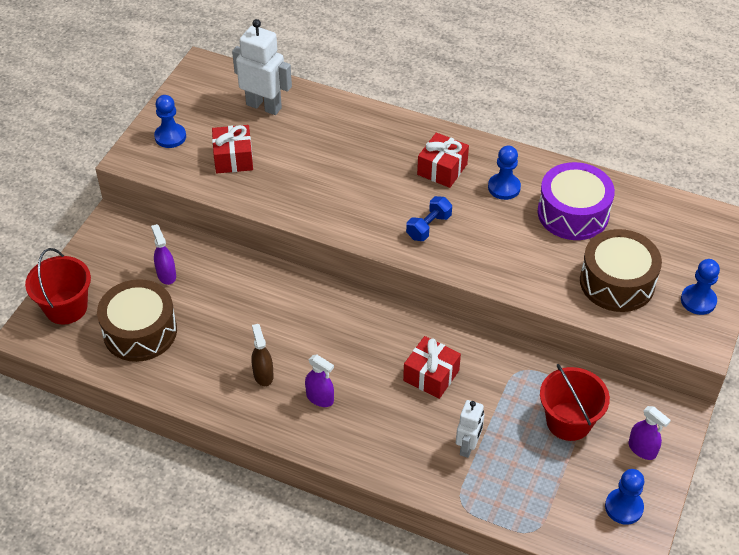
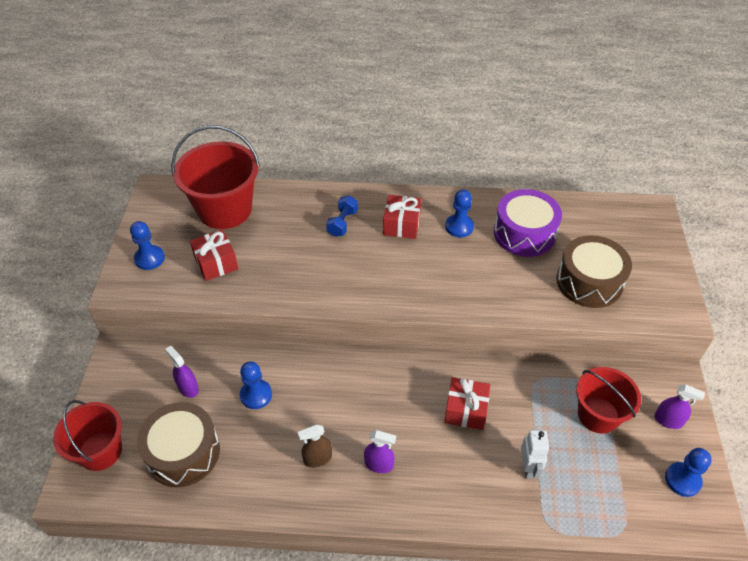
camera: 20 degrees left, 0 degrees up
(263, 375) = (317, 458): brown spray bottle -> brown spray bottle turned 75 degrees counterclockwise
(264, 106) = (225, 210): white robot -> red bucket
(428, 227) = (414, 277): blue dumbbell -> blue dumbbell (342, 223)
(698, 301) = (658, 279): blue pawn -> blue pawn (256, 395)

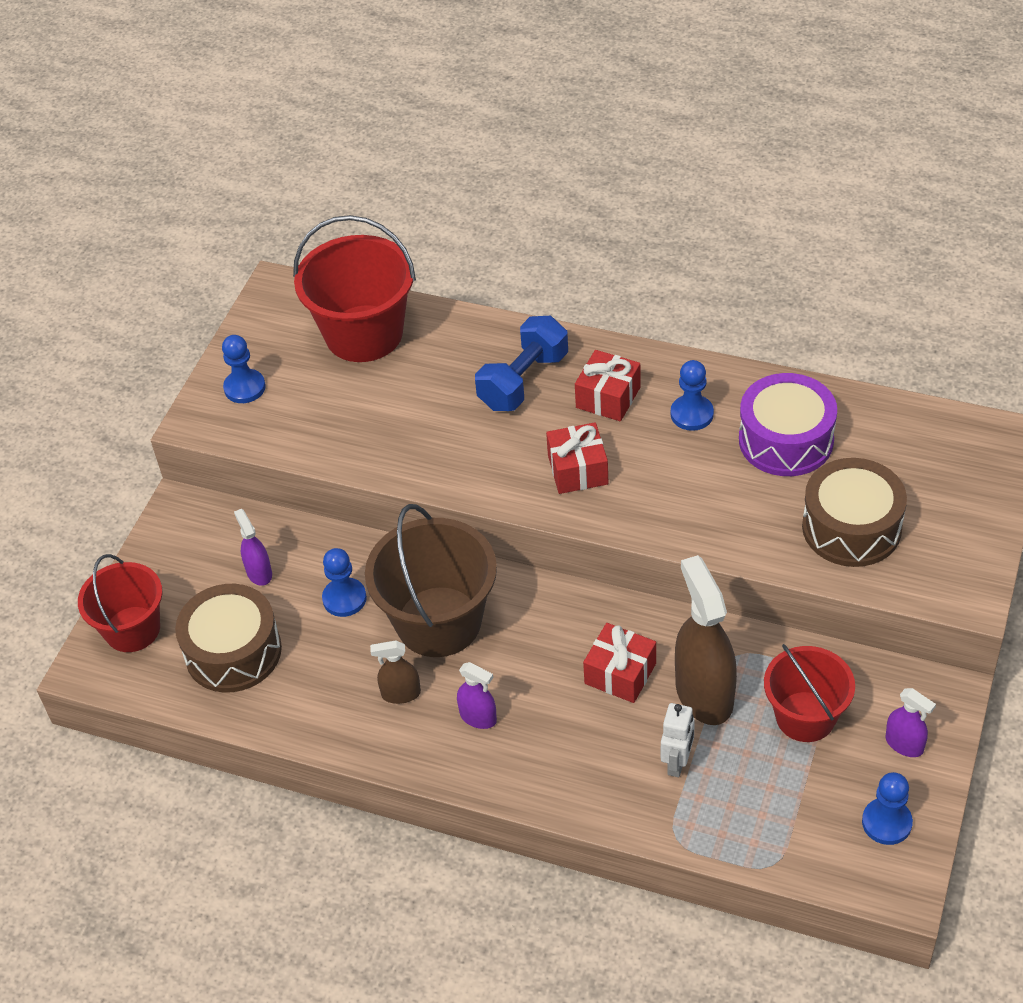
camera: 20 degrees right, 0 degrees up
(216, 263) = (331, 409): red gift -> red gift (578, 470)
(328, 398) = (439, 622): none -> brown bucket
(342, 223) = (523, 381): blue dumbbell -> blue dumbbell, size x1.65
(526, 413) = (704, 694): none -> brown spray bottle

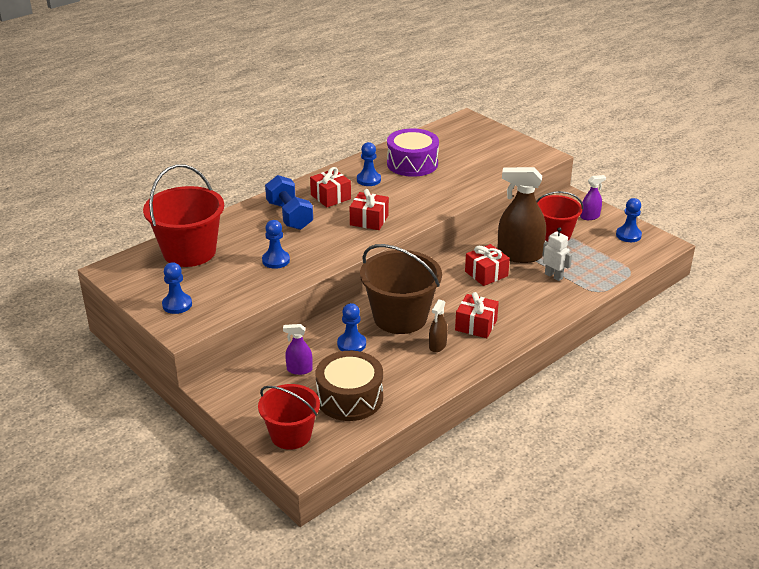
camera: 65 degrees left, 15 degrees down
(403, 425) = (276, 260): none -> blue pawn
(478, 717) = (476, 325): purple spray bottle -> red gift
(851, 527) = (481, 166): brown drum -> none

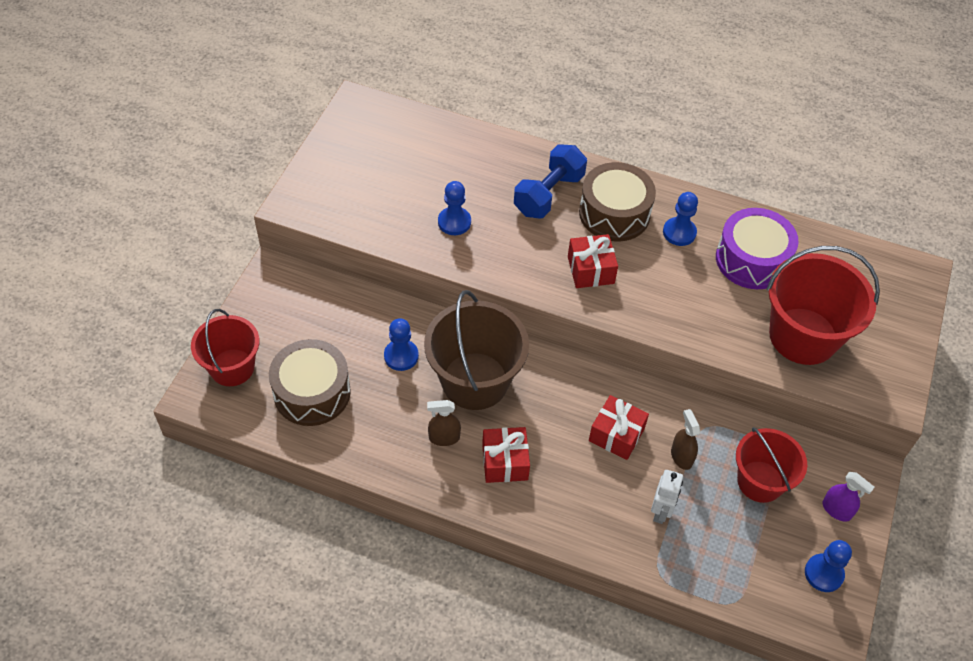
camera: 60 degrees right, 20 degrees up
(177, 305) = (330, 181): blue pawn -> none
(189, 252) = (424, 145): red bucket -> red bucket (803, 336)
(299, 369) = (334, 329): purple spray bottle -> none
(330, 197) = (614, 213): red gift -> brown drum
(519, 255) = (681, 456): brown spray bottle -> brown spray bottle, size x0.49

